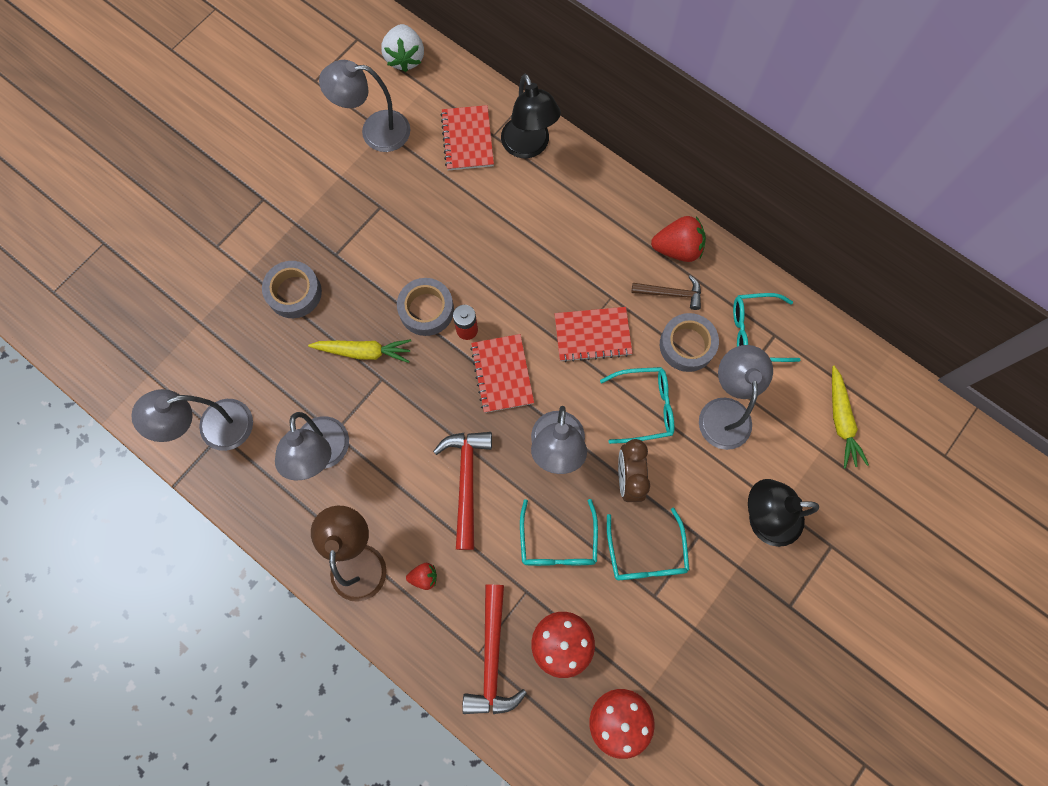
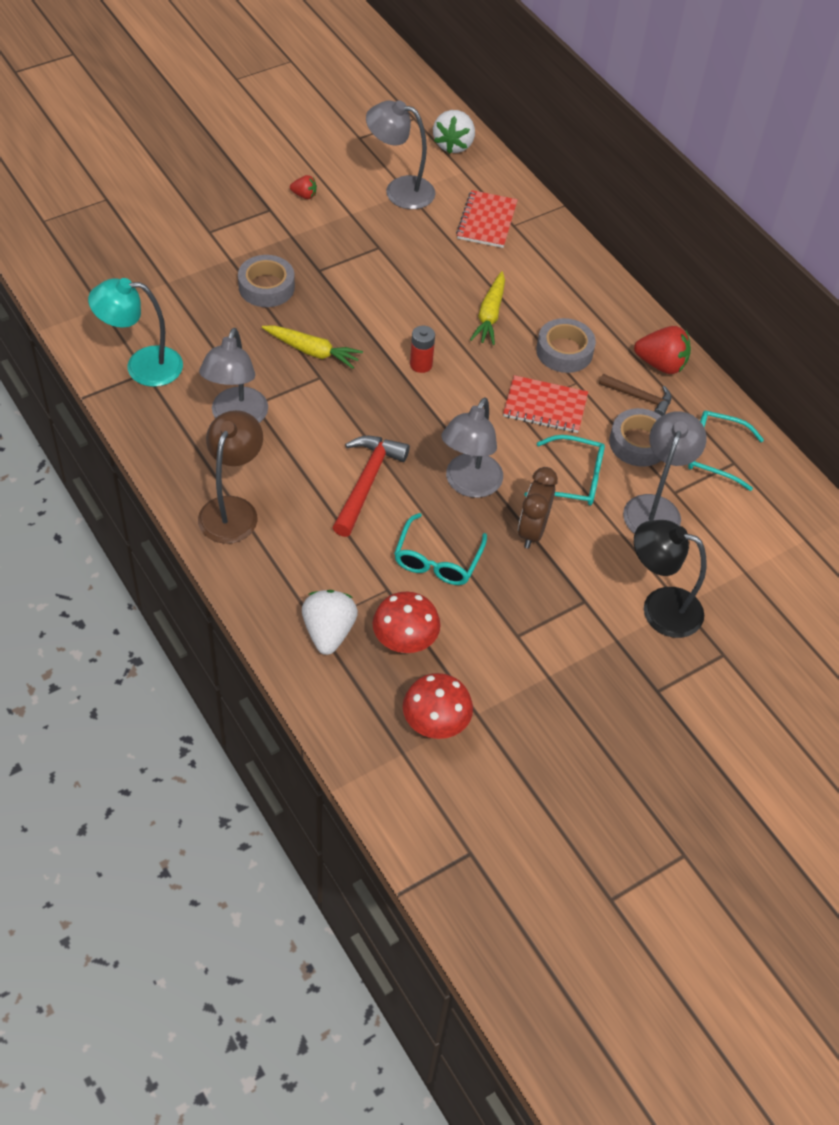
camera: 15 degrees right, 20 degrees down
(214, 428) = (142, 366): grey lamp -> turquoise lamp
(424, 577) = (290, 544): red strawberry -> red strawberry (304, 195)
(426, 310) = (388, 337): grey tape -> grey tape (564, 351)
(492, 658) = (328, 632): red hammer -> white strawberry
(502, 374) = (440, 409): red notebook -> none
(529, 147) = (544, 243): black lamp -> none
(646, 554) = (524, 598): turquoise glasses -> none
(841, 420) = (776, 553): yellow carrot -> yellow carrot (490, 315)

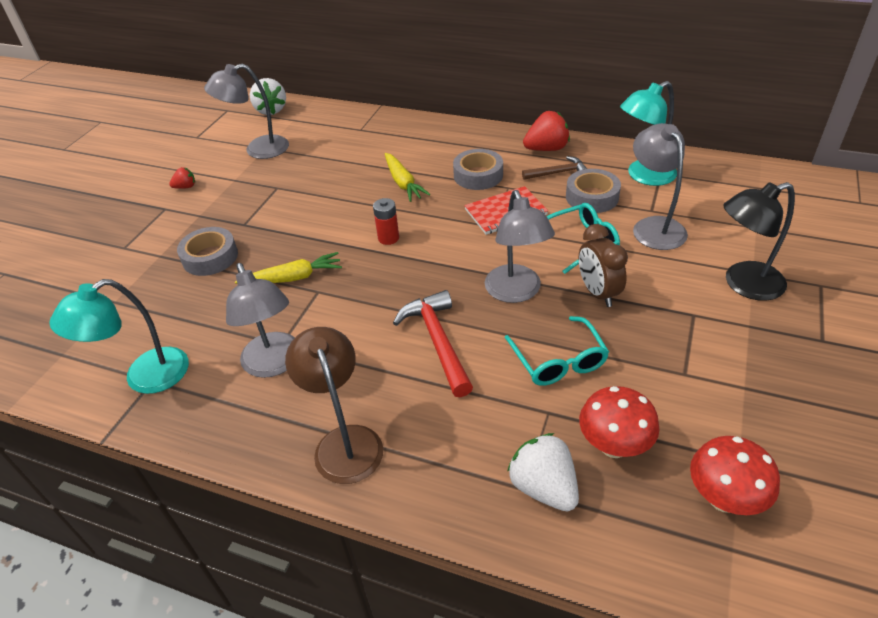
camera: 30 degrees left, 10 degrees down
(486, 221) = (339, 136): red notebook -> none
(714, 454) = (643, 176): turquoise glasses -> turquoise lamp

